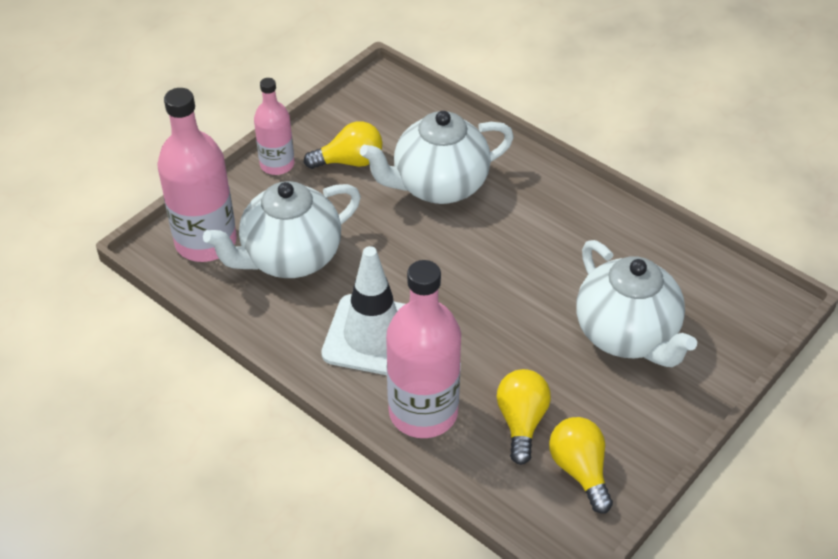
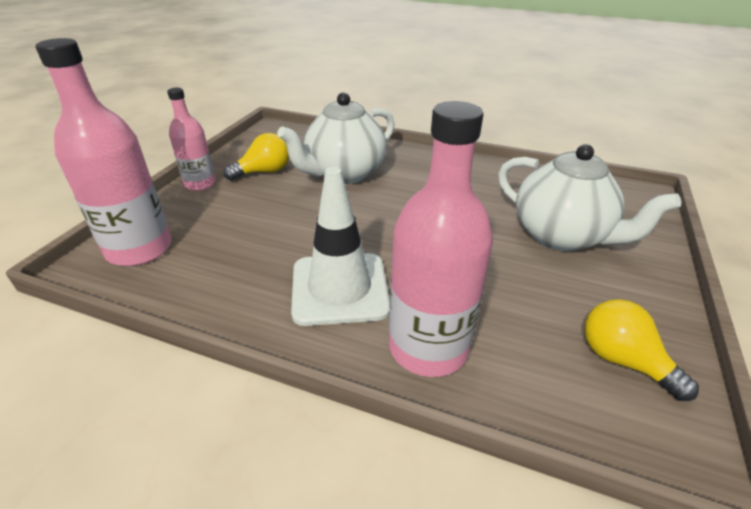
camera: 20 degrees left, 10 degrees down
(290, 258) = (231, 244): white teapot -> none
(521, 422) = (531, 329): yellow light bulb -> none

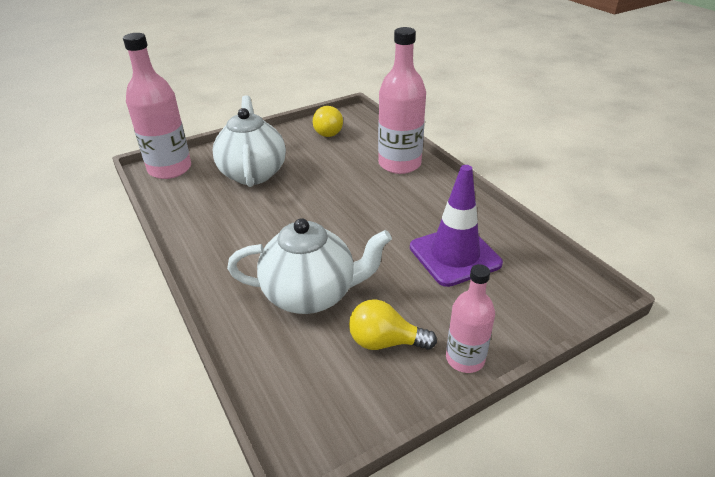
camera: 140 degrees left, 0 degrees up
(139, 249) = (543, 294): pink bottle -> pink bottle (170, 169)
(248, 247) = (454, 255): none -> purple traffic cone
(339, 288) = (415, 203): white traffic cone -> none

